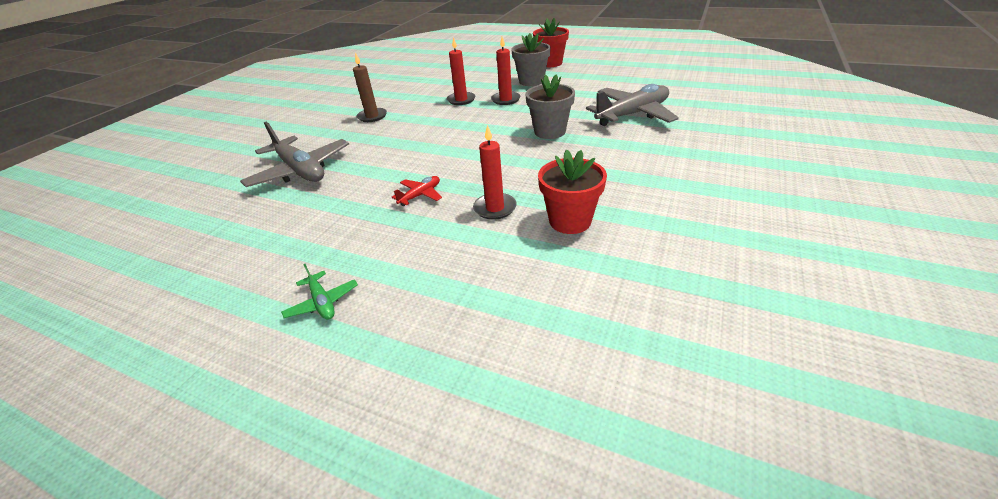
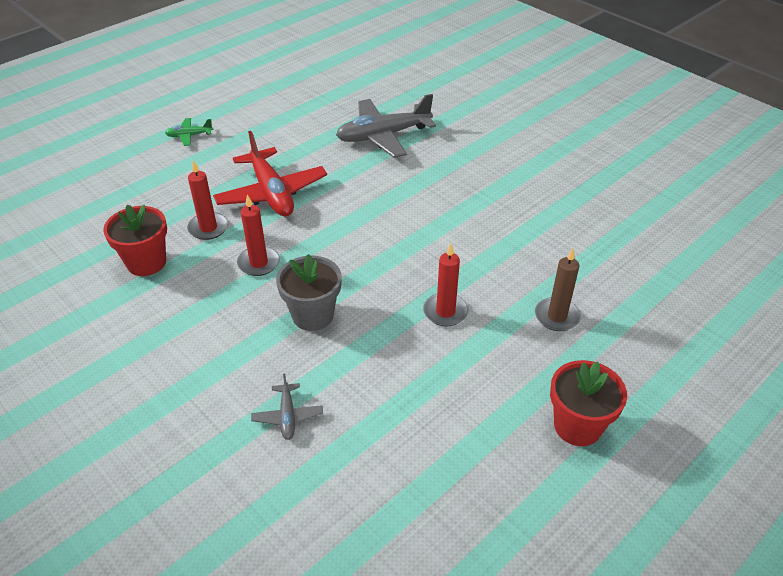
camera: 110 degrees right, 5 degrees up
(372, 116) = (482, 190): brown candle -> brown candle (557, 316)
(420, 195) = (271, 193): red plane -> red plane, size x2.14
(461, 100) = (479, 271): red candle -> red candle (259, 263)
(531, 81) = (500, 365): grey flower pot -> none
(632, 114) = (287, 416): grey plane -> grey plane, size x0.47

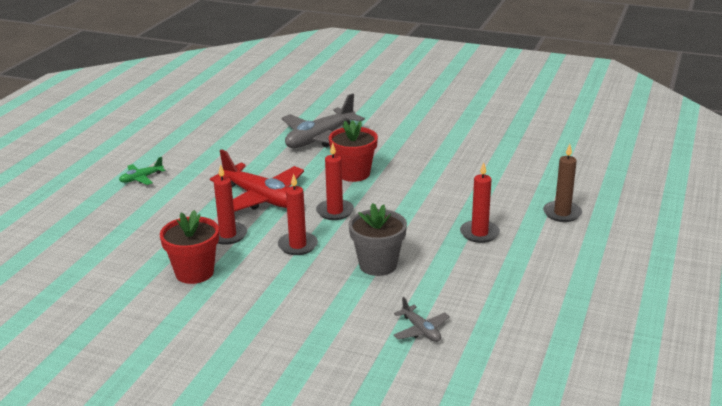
camera: 25 degrees left, 15 degrees down
(325, 232) = (335, 211): none -> red candle
(577, 426) = (634, 269): red flower pot -> red flower pot (354, 174)

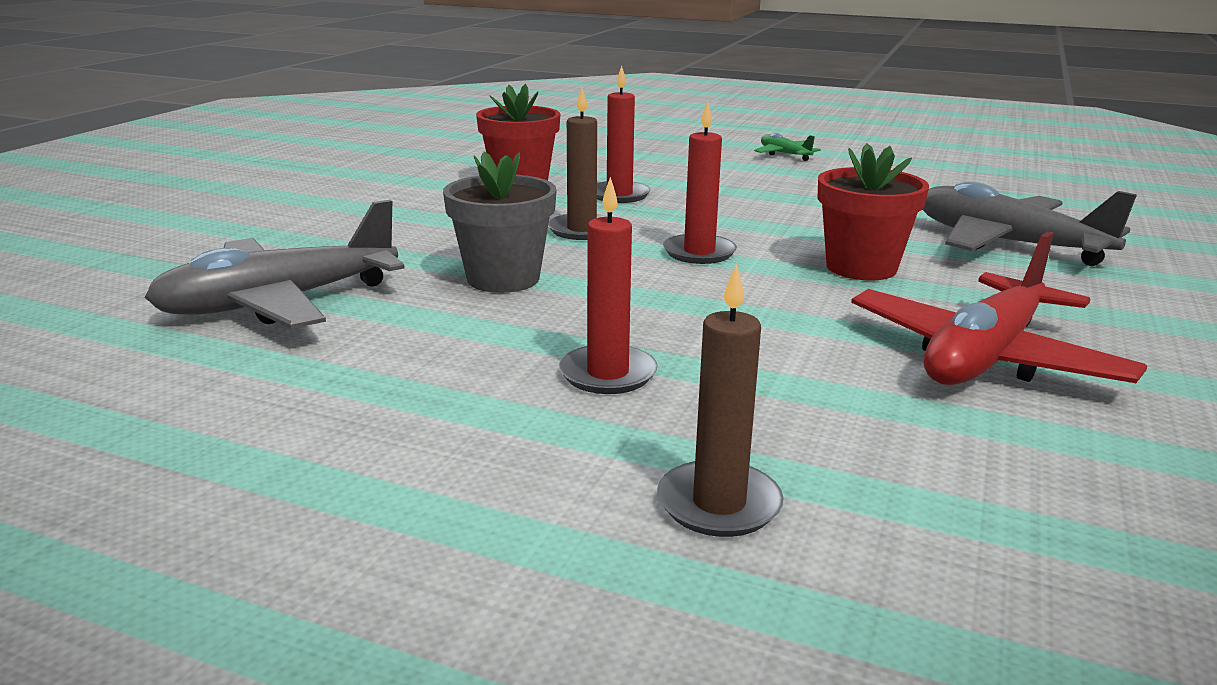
camera: 90 degrees right, 5 degrees down
(261, 198) = (739, 209): red plane -> red plane (985, 357)
(297, 245) = (582, 230): red candle -> brown candle
(421, 330) = (279, 303): grey plane -> grey plane, size x2.14

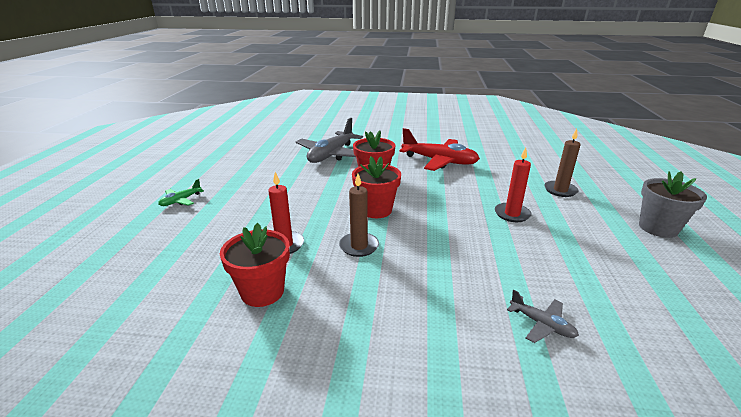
camera: 105 degrees left, 5 degrees up
(279, 303) = (541, 324): grey plane -> grey plane, size x0.47
(503, 279) = (447, 255): grey flower pot -> grey flower pot (658, 228)
(699, 252) = (376, 210): red candle -> red flower pot

